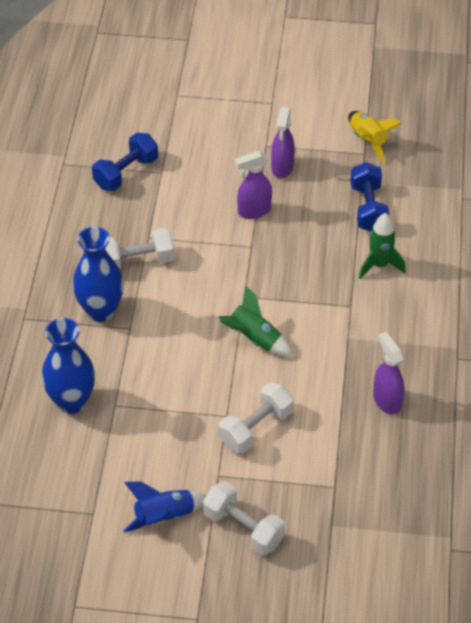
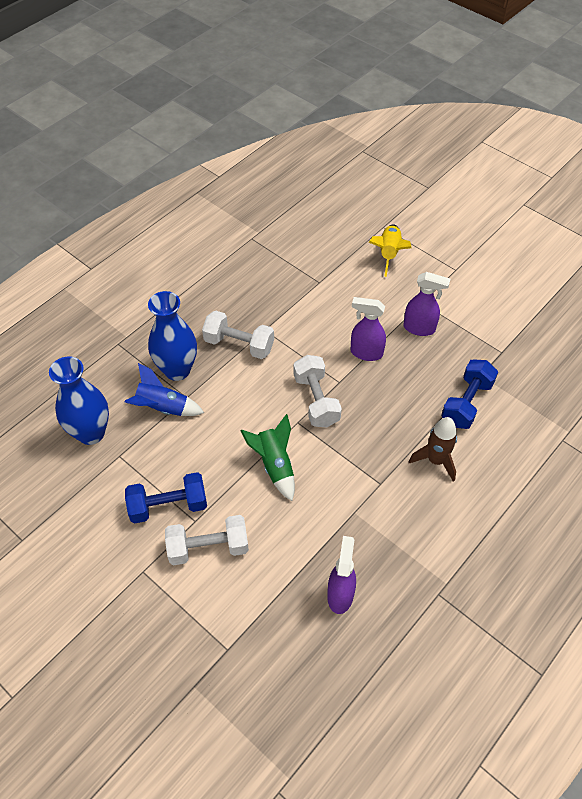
camera: 35 degrees right, 5 degrees up
(126, 173) = (291, 269): blue dumbbell -> blue dumbbell (168, 506)
(164, 517) = (69, 581): blue rocket -> blue rocket (162, 408)
(243, 528) = (120, 636): white dumbbell -> white dumbbell (316, 400)
(282, 168) = (419, 328): purple spray bottle -> purple spray bottle turned 120 degrees counterclockwise
(367, 141) = (513, 342): yellow rocket -> yellow rocket (389, 254)
(379, 265) = (435, 460): green rocket -> brown rocket

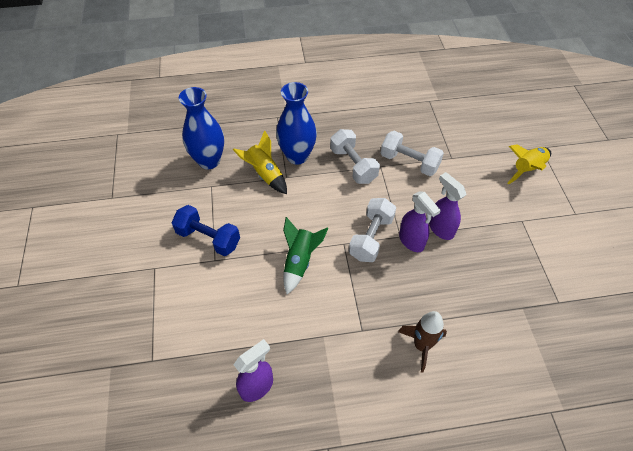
camera: 40 degrees right, 0 degrees up
(162, 408) = (265, 174): blue rocket -> yellow rocket
(208, 547) = (205, 284): white dumbbell -> white dumbbell (409, 162)
(419, 328) = (501, 238): purple spray bottle -> purple spray bottle (411, 241)
(466, 403) = (489, 320): blue dumbbell -> none

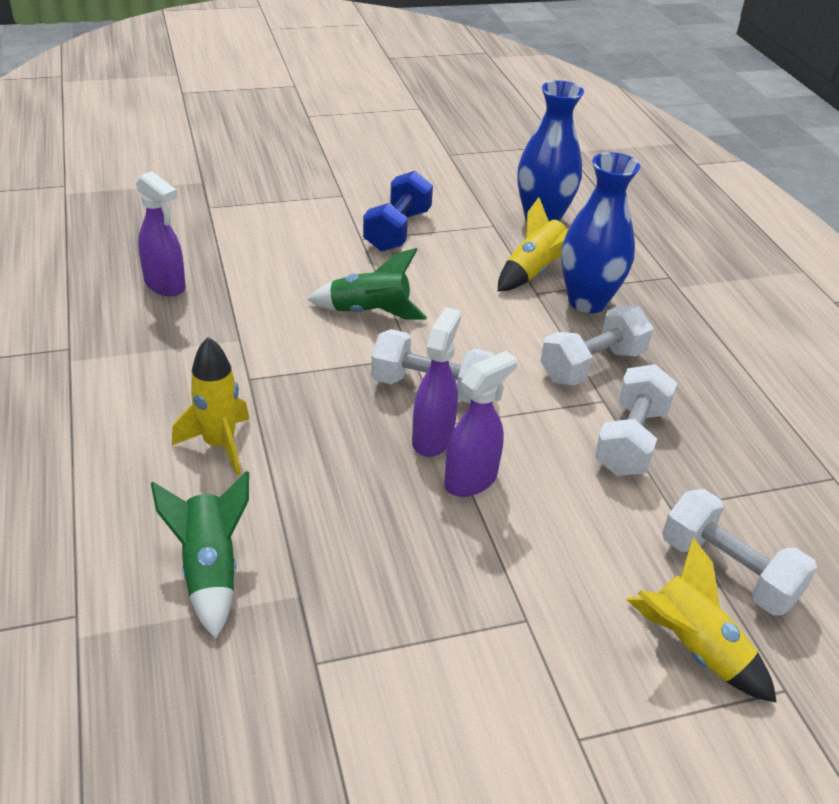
camera: 80 degrees right, 15 degrees down
(411, 241) = (433, 438): purple spray bottle -> purple spray bottle turned 150 degrees clockwise
(421, 346) = (219, 445): brown rocket -> yellow rocket
(486, 148) = (728, 571): none -> white dumbbell
(513, 348) = (210, 570): none -> green rocket

